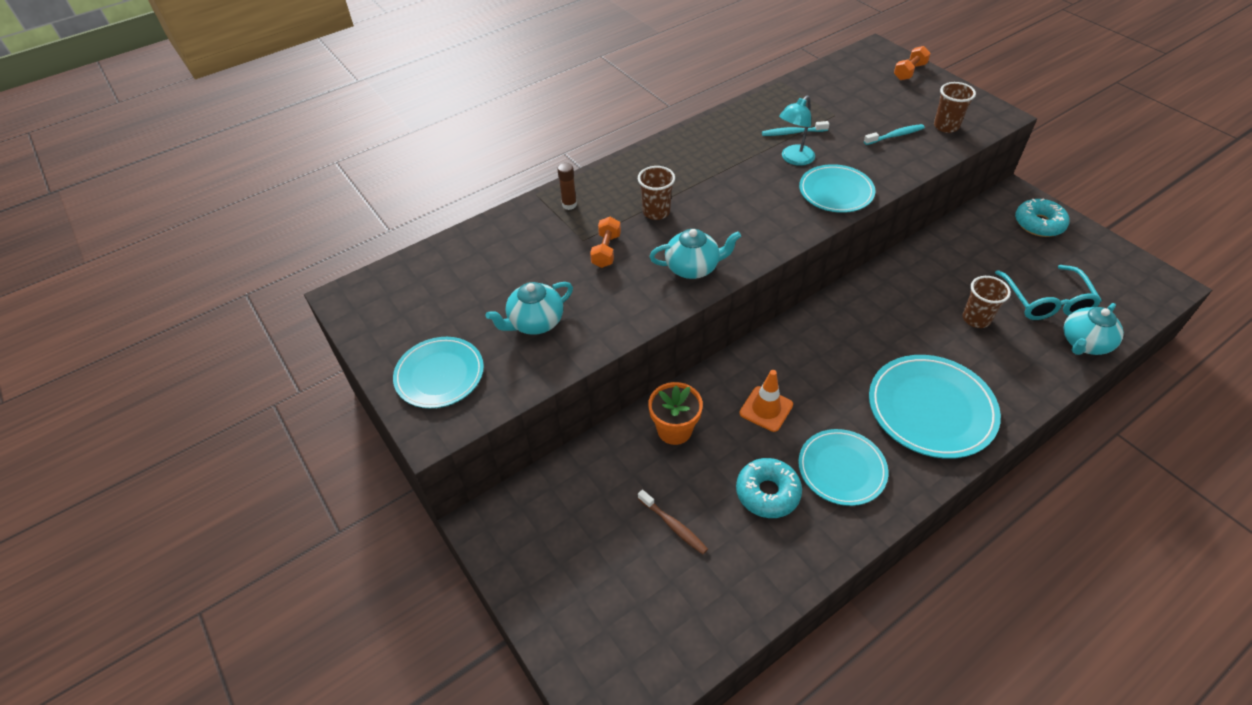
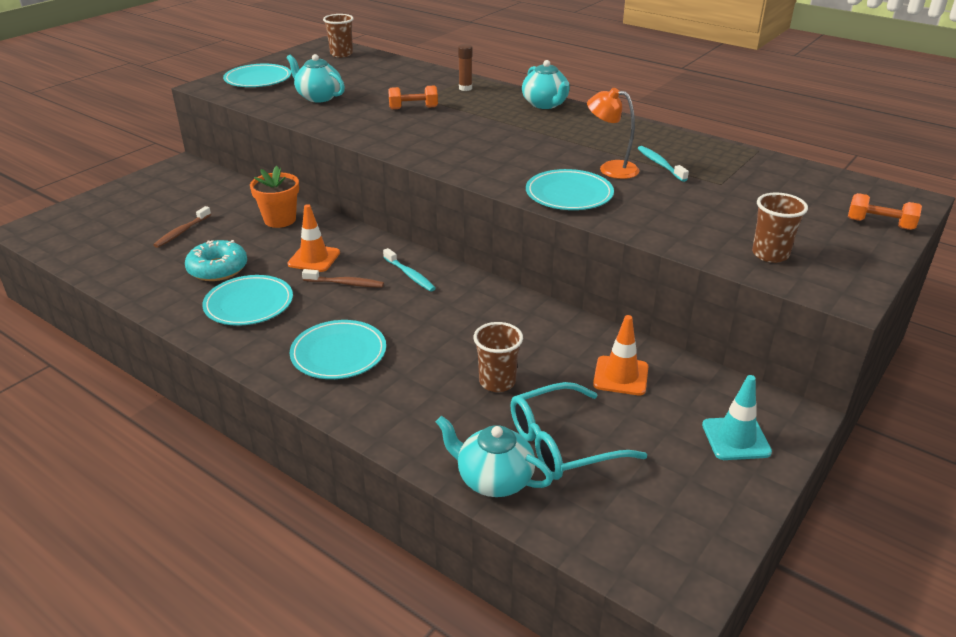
camera: 70 degrees right, 15 degrees down
(656, 212) = (477, 119): brown cup -> brown cup (341, 54)
(693, 268) = (408, 141): turquoise teapot -> turquoise teapot (545, 104)
(794, 159) = (610, 169): turquoise lamp -> orange lamp
(818, 390) = (345, 283): none -> brown toothbrush
(895, 135) = (713, 221): turquoise toothbrush -> turquoise toothbrush (410, 275)
(931, 409) = (338, 353): turquoise plate -> turquoise plate, size x0.66
(972, 254) = (620, 376): none -> orange traffic cone
(1039, 224) = (736, 438): turquoise donut -> turquoise traffic cone

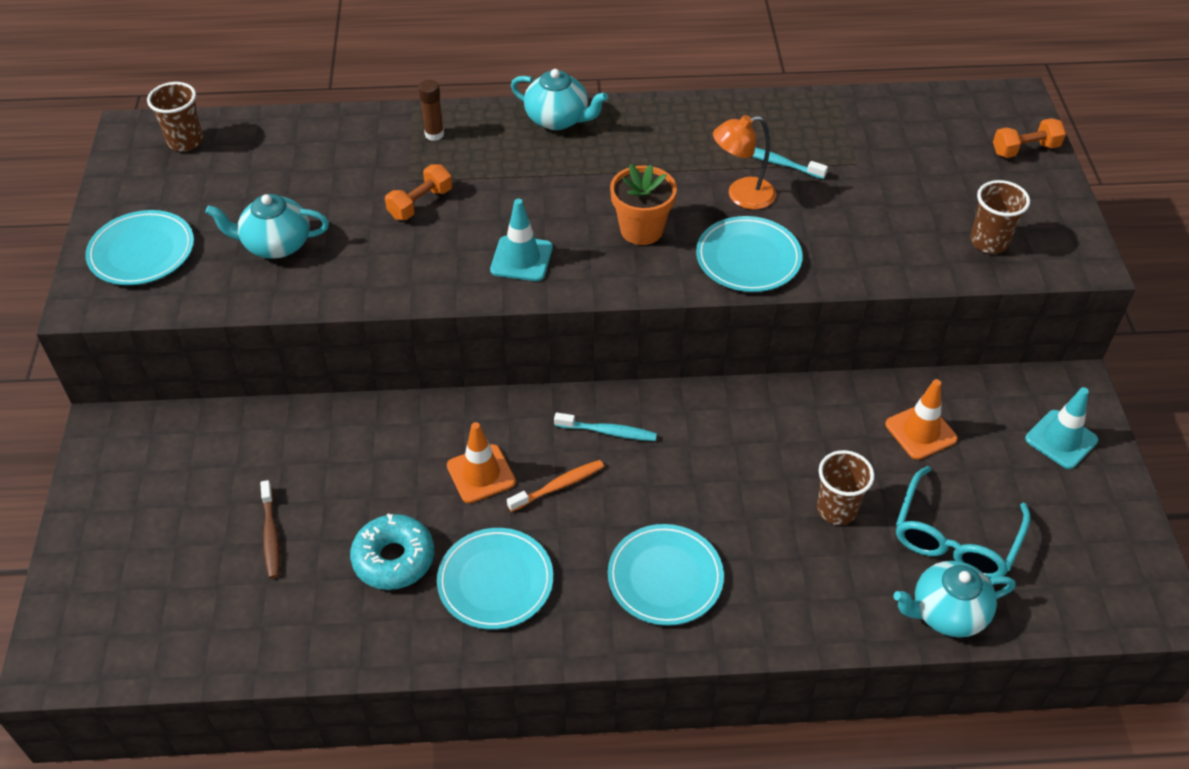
camera: 40 degrees left, 15 degrees up
(280, 220) = (365, 442): orange flower pot -> orange flower pot (641, 230)
(345, 283) = (558, 486): brown toothbrush -> orange toothbrush
(430, 145) = (521, 259): none -> turquoise traffic cone

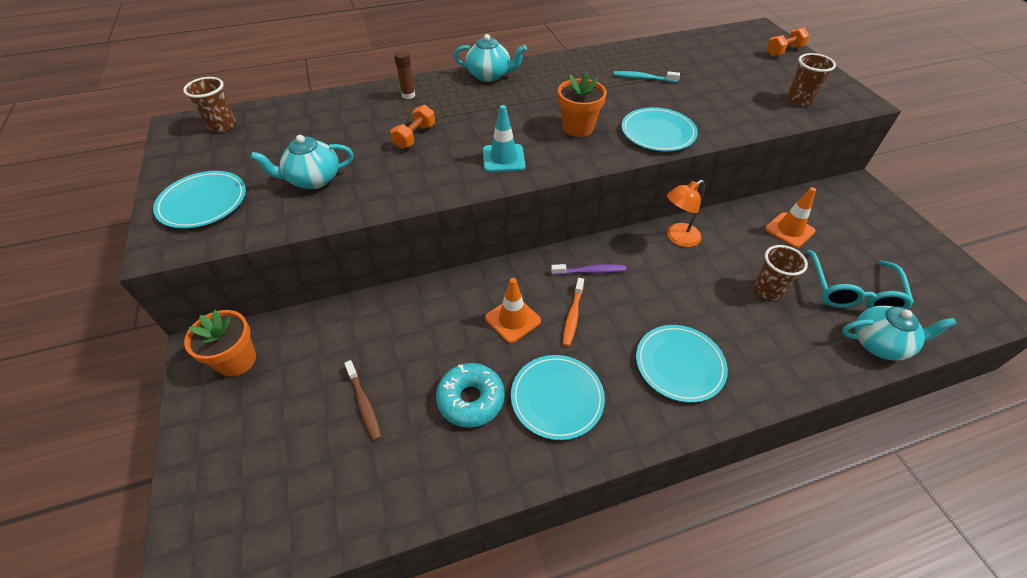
camera: 15 degrees left, 0 degrees up
(142, 451) = (237, 360): none -> orange flower pot
(558, 486) = (573, 316): orange toothbrush -> orange toothbrush turned 150 degrees clockwise
(608, 432) = (590, 271): turquoise toothbrush -> purple toothbrush
(741, 196) = (632, 99): orange lamp -> orange lamp (677, 238)
(947, 612) = (879, 343): turquoise teapot -> turquoise teapot turned 150 degrees counterclockwise
(1061, 439) = (873, 218): turquoise traffic cone -> none

